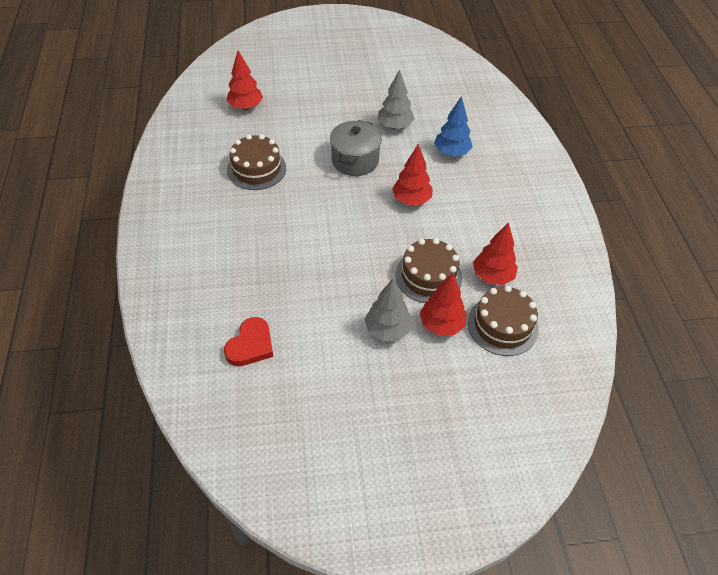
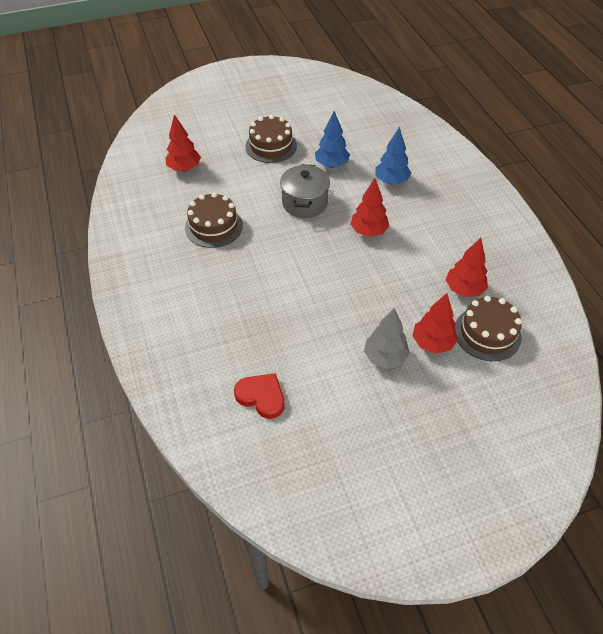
camera: 10 degrees left, 0 degrees up
(251, 345) = (261, 397): red heart -> red heart turned 75 degrees counterclockwise
(394, 126) = (331, 164): grey tree -> blue tree
(428, 276) = (406, 300): brown cake -> brown cake (271, 146)

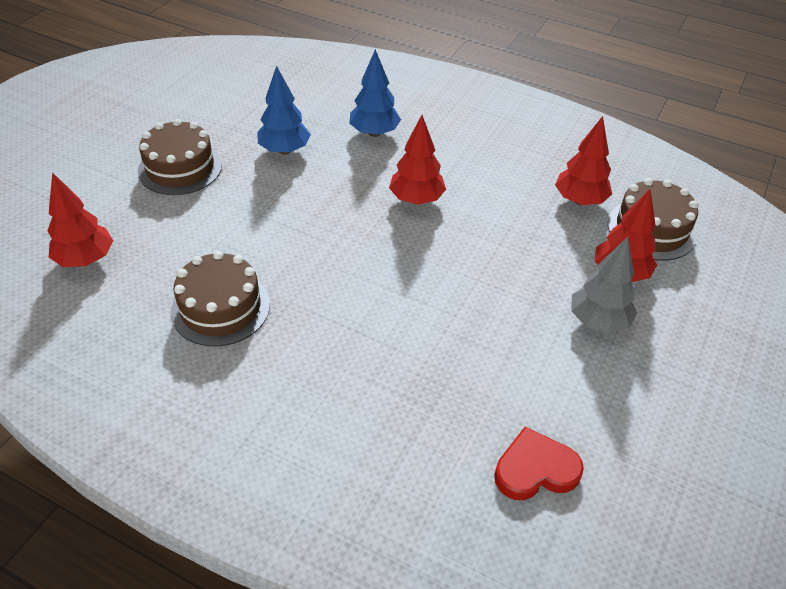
camera: 45 degrees left, 5 degrees down
(305, 203) = (305, 210): grey pot -> none

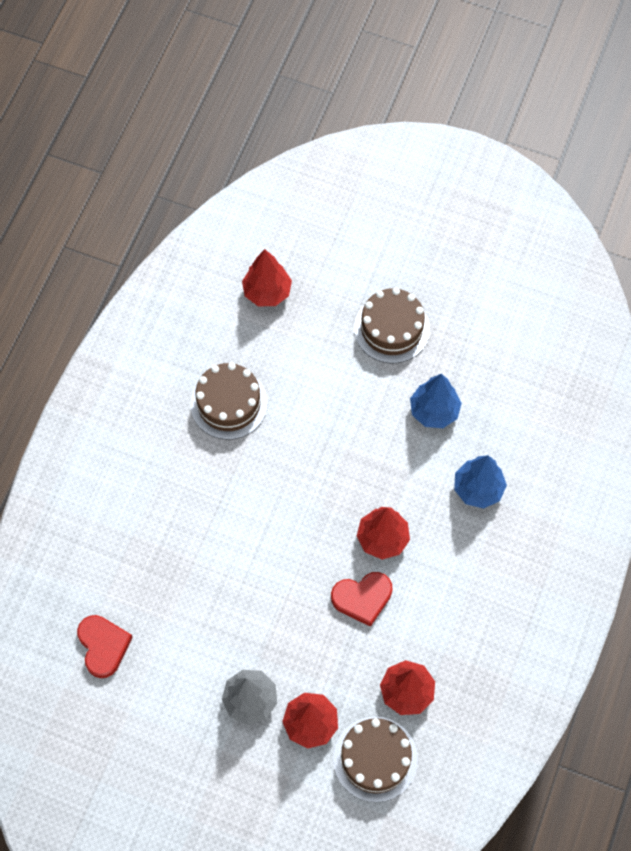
camera: 85 degrees right, 20 degrees up
(480, 220) = (362, 598): none -> red heart

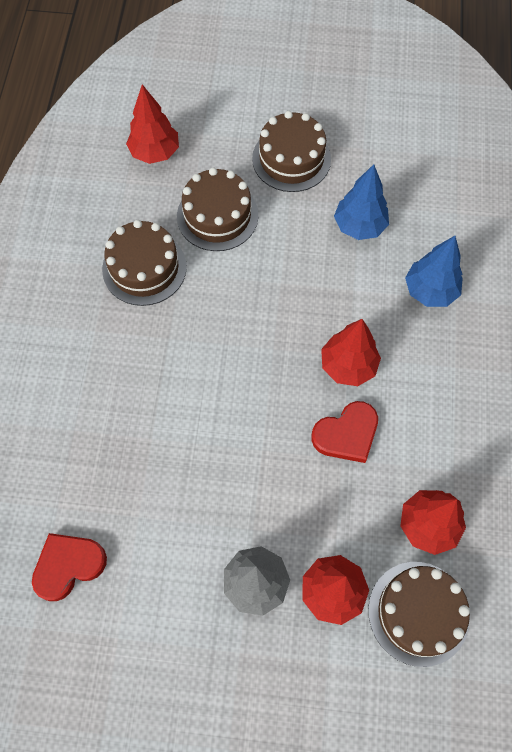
camera: 15 degrees left, 0 degrees up
(103, 646) = (68, 565): red heart -> red heart turned 90 degrees counterclockwise
(307, 369) = (217, 216): none -> brown cake

